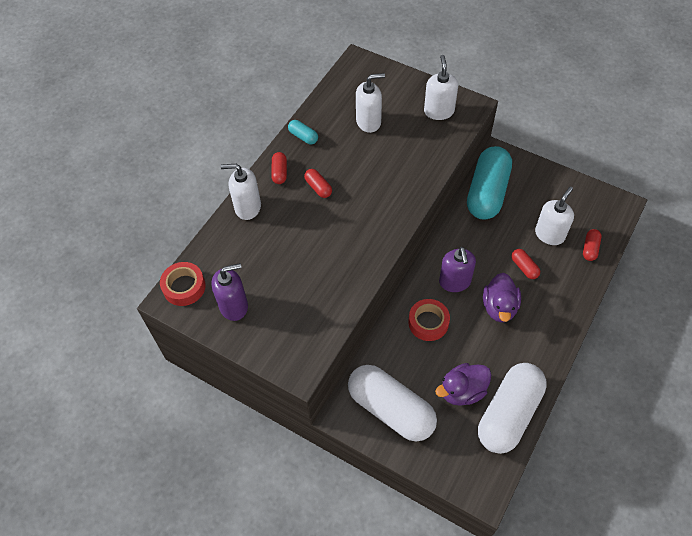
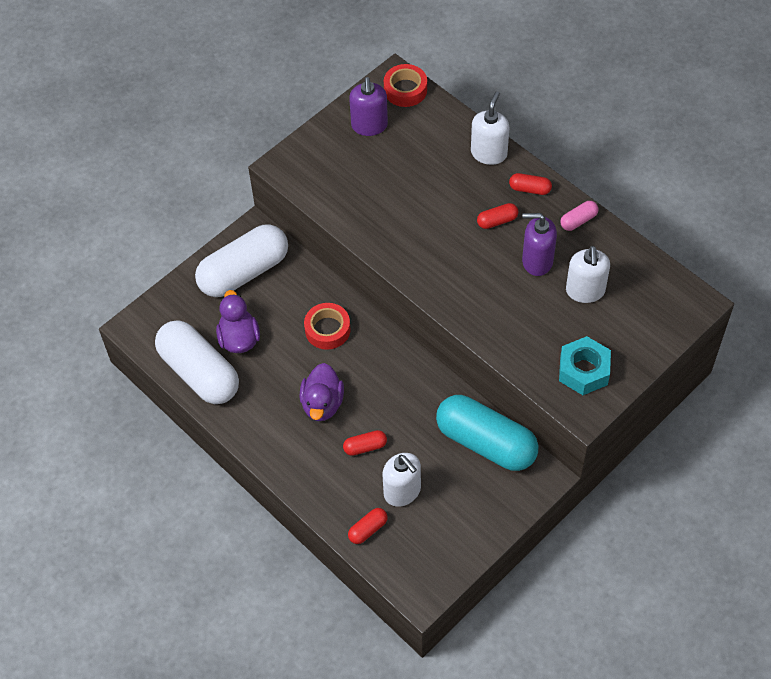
camera: 105 degrees right, 0 degrees up
(303, 136) = (578, 220): turquoise capsule -> pink capsule
(439, 111) = (583, 371): white soap dispenser -> turquoise nut
(455, 282) = (369, 369): purple soap dispenser -> purple soap dispenser (537, 261)
(499, 307) = (322, 404): purple duck -> purple duck turned 105 degrees counterclockwise
(590, 248) = (368, 529): red capsule -> red capsule turned 75 degrees counterclockwise

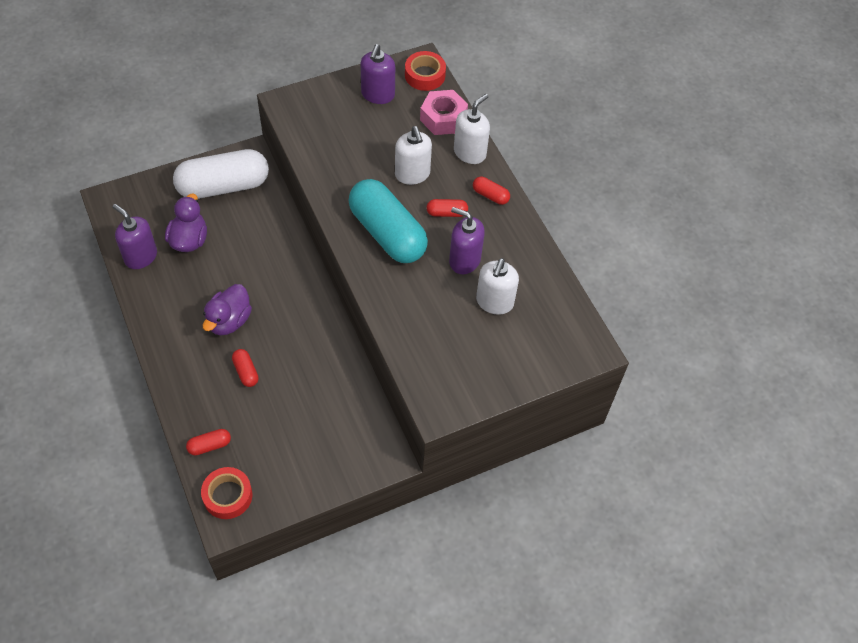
camera: 15 degrees right, 0 degrees up
(199, 373) = (140, 256): white capsule -> purple soap dispenser
(327, 329) = (267, 259): red tape -> red tape (227, 496)
(365, 447) = (246, 372): red capsule -> red capsule turned 60 degrees clockwise
(402, 491) = (257, 423): white soap dispenser -> white soap dispenser (412, 174)
(445, 128) = (443, 118): none -> pink nut
(486, 442) = (353, 408): turquoise capsule -> turquoise capsule (387, 233)
(578, 220) = (520, 238): pink capsule -> none
(583, 371) = (456, 373): turquoise nut -> none

